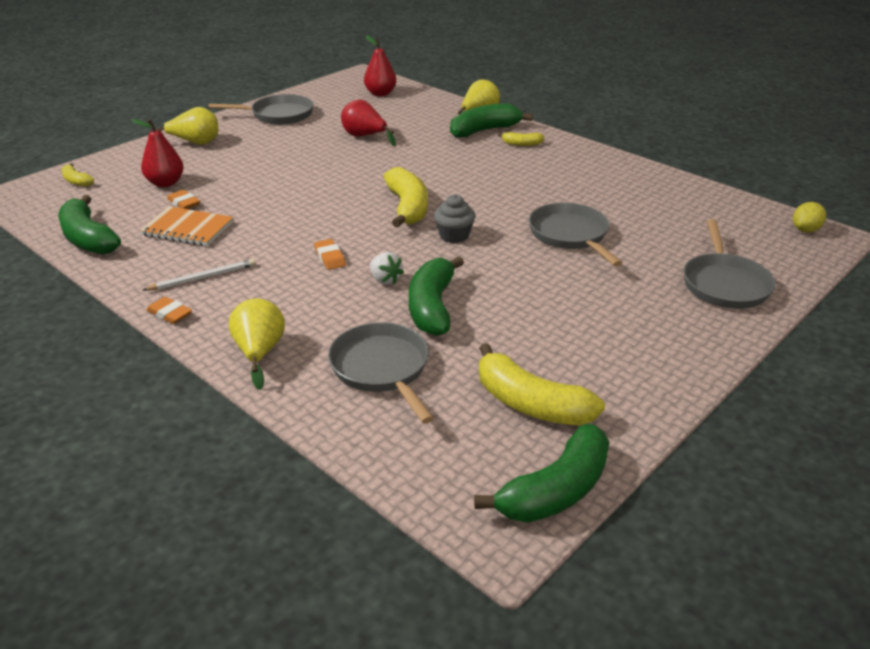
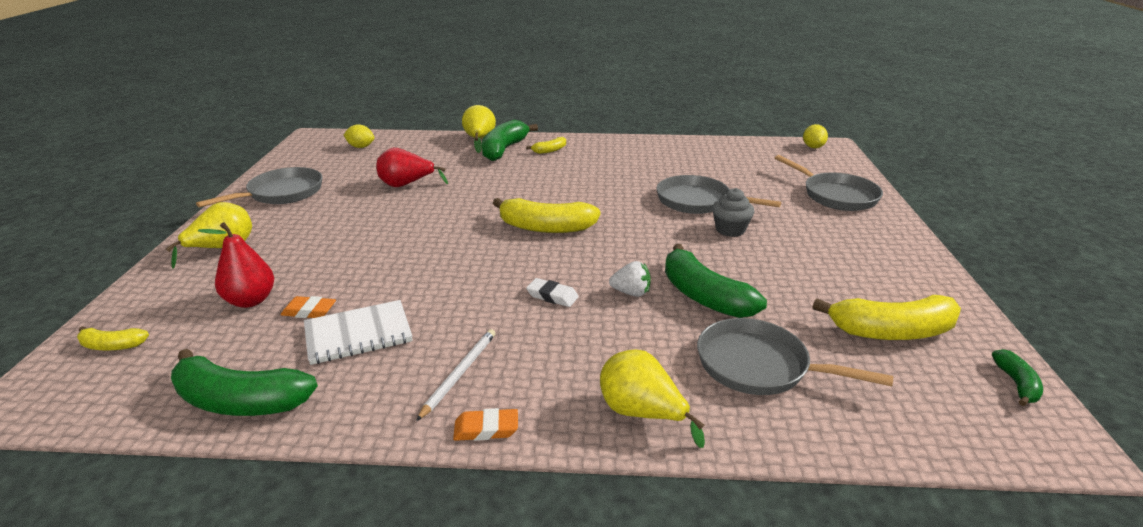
camera: 40 degrees left, 5 degrees down
(188, 229) = (358, 334): orange notebook -> white notebook
(330, 257) = (552, 296): orange eraser -> white eraser
(380, 94) = (361, 147): red pear -> yellow lemon
(408, 207) = (546, 228): yellow banana -> yellow banana turned 150 degrees clockwise
(454, 236) = (620, 235): grey cupcake -> grey cupcake (730, 230)
(556, 491) = (1016, 384): green banana -> green banana, size x0.50

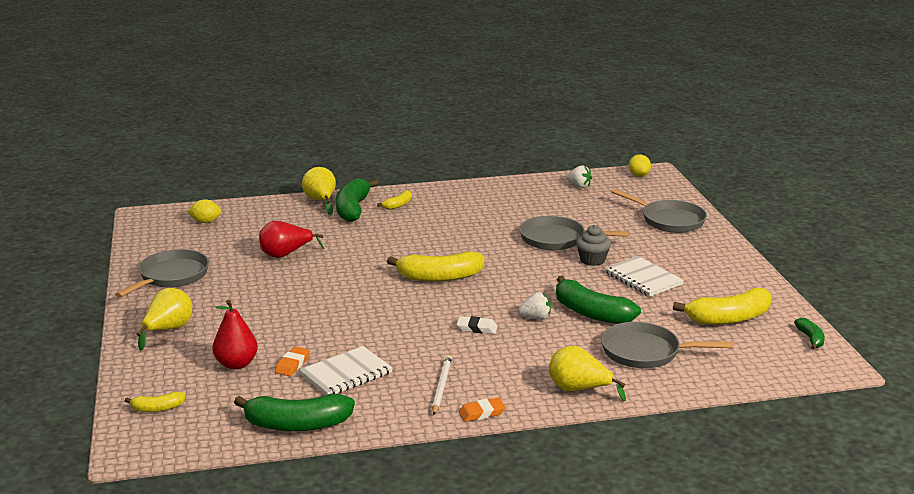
camera: 15 degrees left, 5 degrees down
(309, 311) = (292, 364): orange eraser -> orange eraser turned 60 degrees counterclockwise
(744, 151) = (579, 186): none -> white strawberry
(785, 260) = (643, 278): none -> white notebook

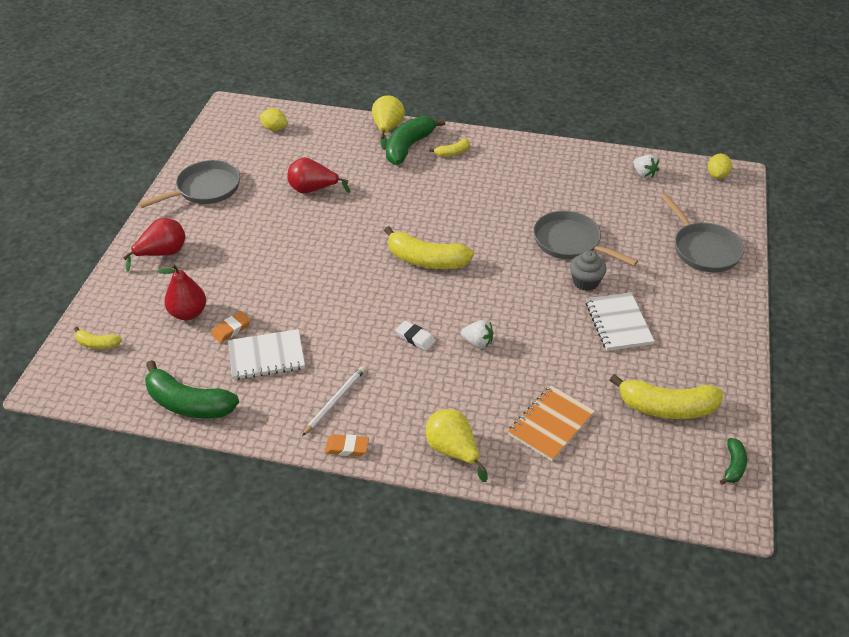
camera: 25 degrees right, 20 degrees up
(168, 330) = (162, 254): yellow pear -> red pear
(591, 313) = (534, 354): green banana -> none
(646, 352) = (550, 424): grey pan -> orange notebook

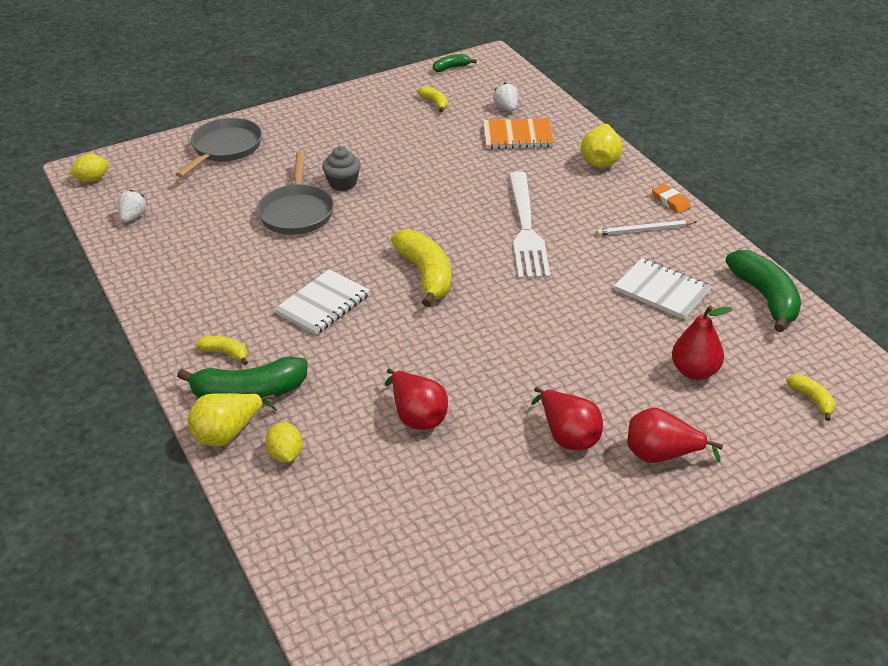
camera: 130 degrees left, 5 degrees down
(204, 189) = (528, 510): grey pan -> none
(224, 231) = (568, 436): none -> red pear
(231, 329) = (669, 331): orange eraser -> none
(274, 128) = (337, 542): yellow lemon -> yellow lemon (286, 455)
(415, 338) = (526, 230): white eraser -> white fork
(478, 342) = (486, 199): white strawberry -> white strawberry (506, 108)
(618, 323) = (374, 151): white notebook -> white notebook (323, 304)
(667, 408) = (435, 103): yellow banana -> yellow banana, size x0.50

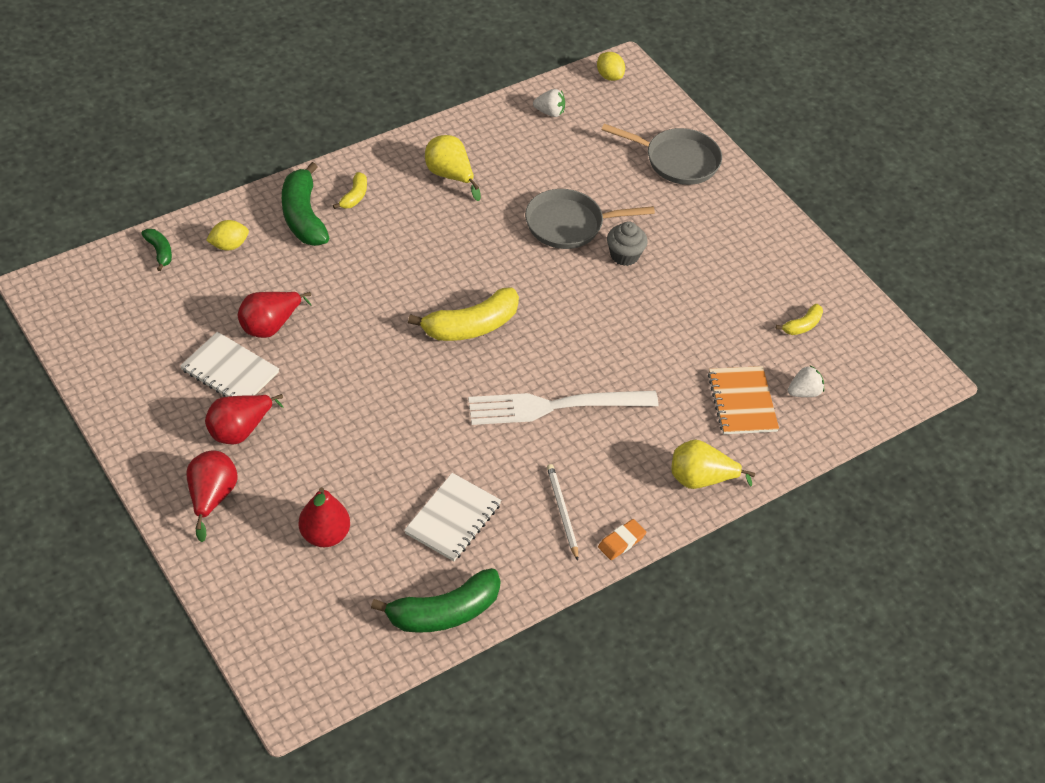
camera: 80 degrees right, 10 degrees up
(228, 434) = (255, 209): yellow pear -> yellow pear (450, 176)
(323, 304) = (423, 254): white notebook -> white notebook (229, 371)
(451, 67) = (891, 339): green banana -> green banana (159, 252)
(812, 400) = (280, 630): yellow banana -> none

